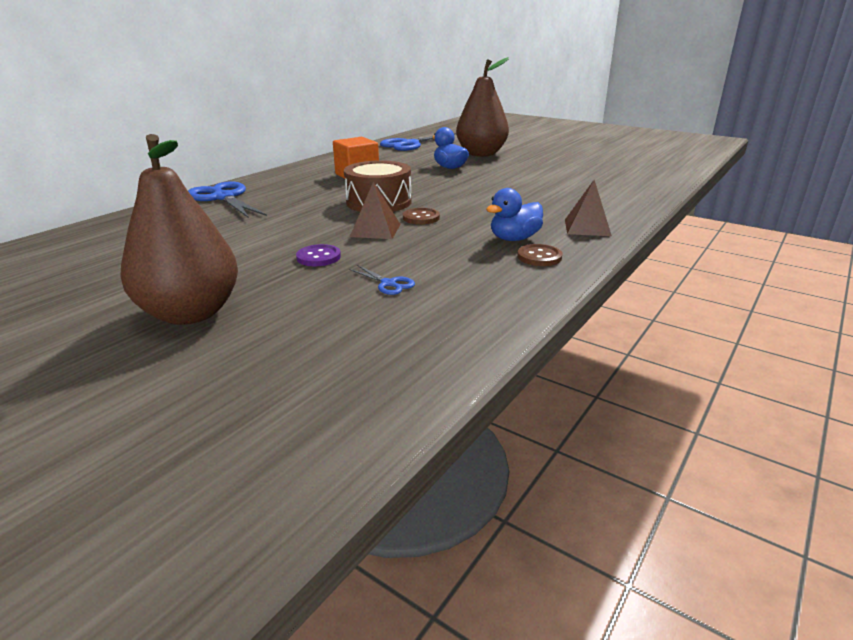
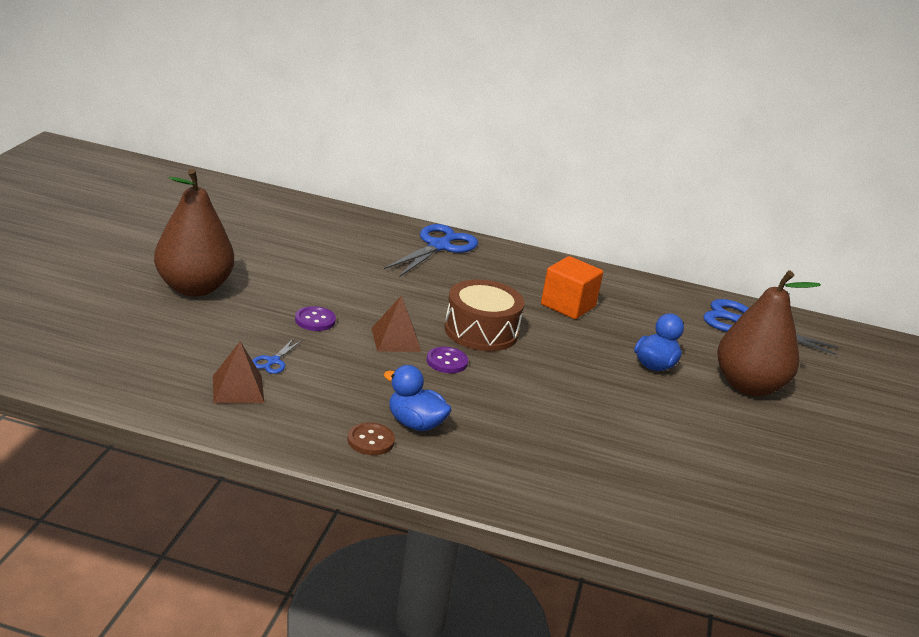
camera: 65 degrees right, 0 degrees up
(421, 218) = (447, 361): brown button -> purple button
(587, 227) = (480, 475): brown pyramid -> brown pyramid (238, 389)

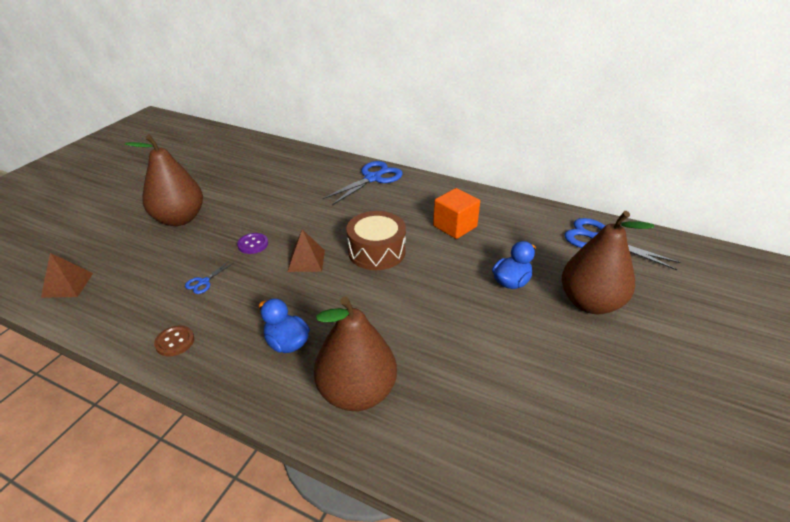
camera: 15 degrees right, 10 degrees up
(238, 389) = (164, 308): brown pyramid -> brown pyramid (67, 285)
(371, 440) = (243, 360): brown button -> brown button (175, 342)
(447, 361) = (338, 281): purple button -> none
(519, 468) = (357, 392): none -> brown pear

